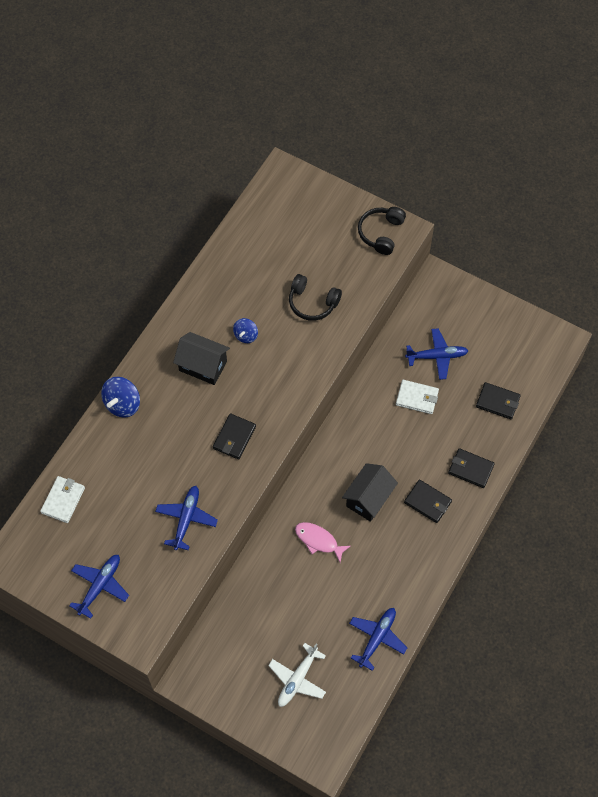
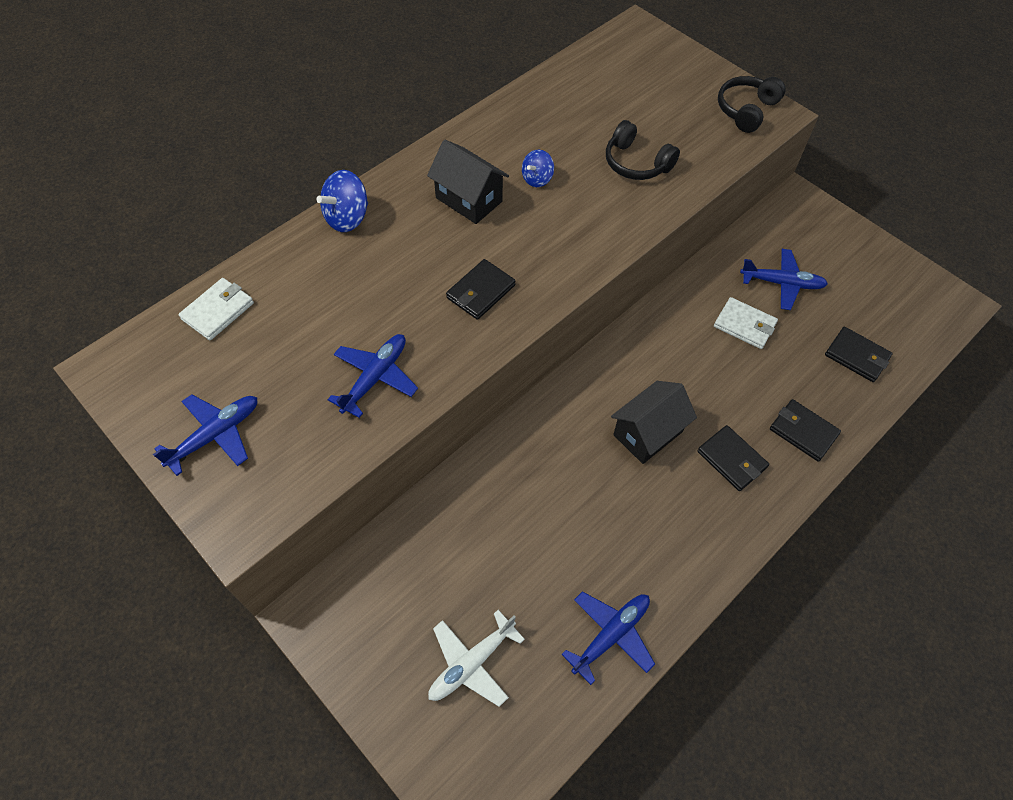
camera: 15 degrees right, 5 degrees down
(318, 540) = (562, 470): pink fish -> none

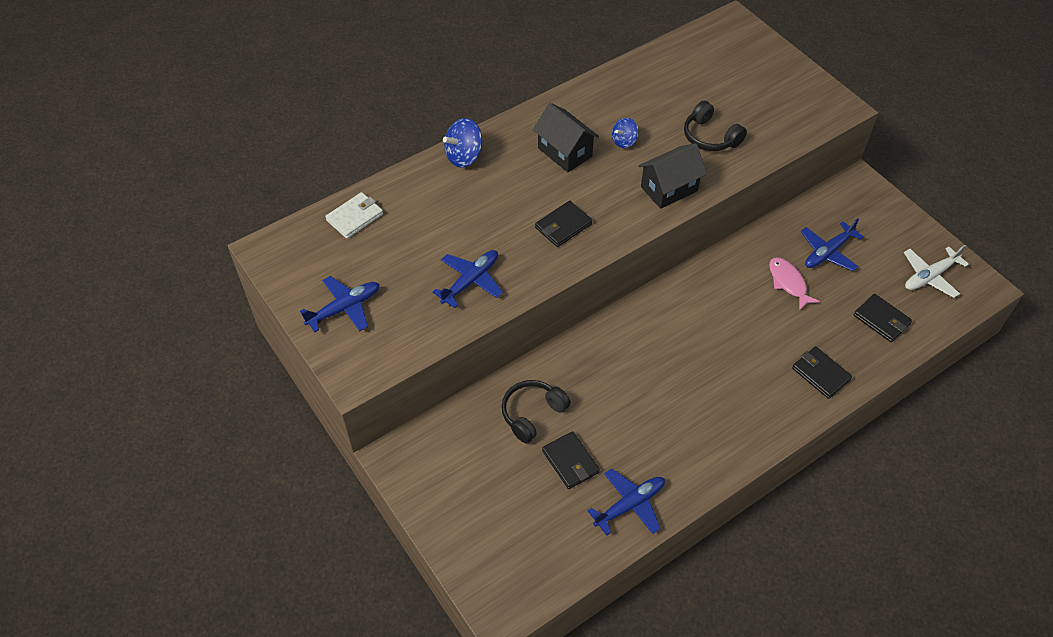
camera: 10 degrees right, 5 degrees down
(472, 663) = (516, 509): white plane -> white plane (930, 276)
(648, 433) = (688, 359): black house -> black house (669, 189)
(732, 459) = (755, 388): black wallet -> black wallet (570, 462)
(744, 325) = (788, 283): white wallet -> pink fish
(746, 110) = (814, 102): black headphones -> black headphones (532, 414)
(781, 283) = (828, 252): blue plane -> blue plane turned 120 degrees clockwise

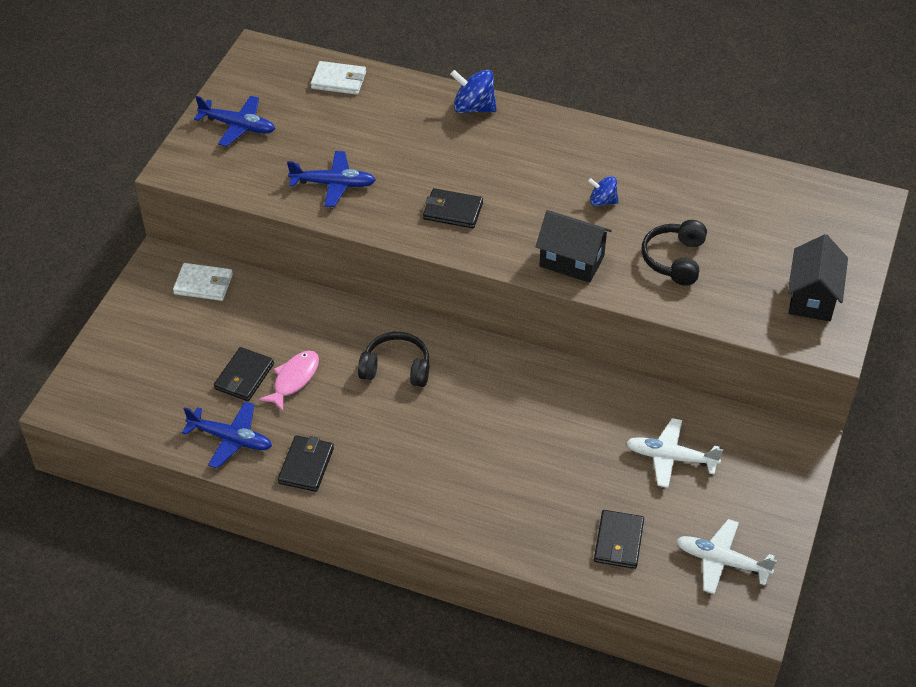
camera: 55 degrees right, 5 degrees down
(446, 439) = (203, 284): none -> white wallet
(532, 414) = (274, 326): black headphones -> black headphones (396, 368)
(564, 152) = (546, 168): black house -> black house (812, 297)
(788, 283) = (596, 442): pink fish -> pink fish (294, 379)
(820, 374) = (500, 518): black wallet -> black wallet (306, 465)
(828, 252) = (671, 458): blue plane -> white plane

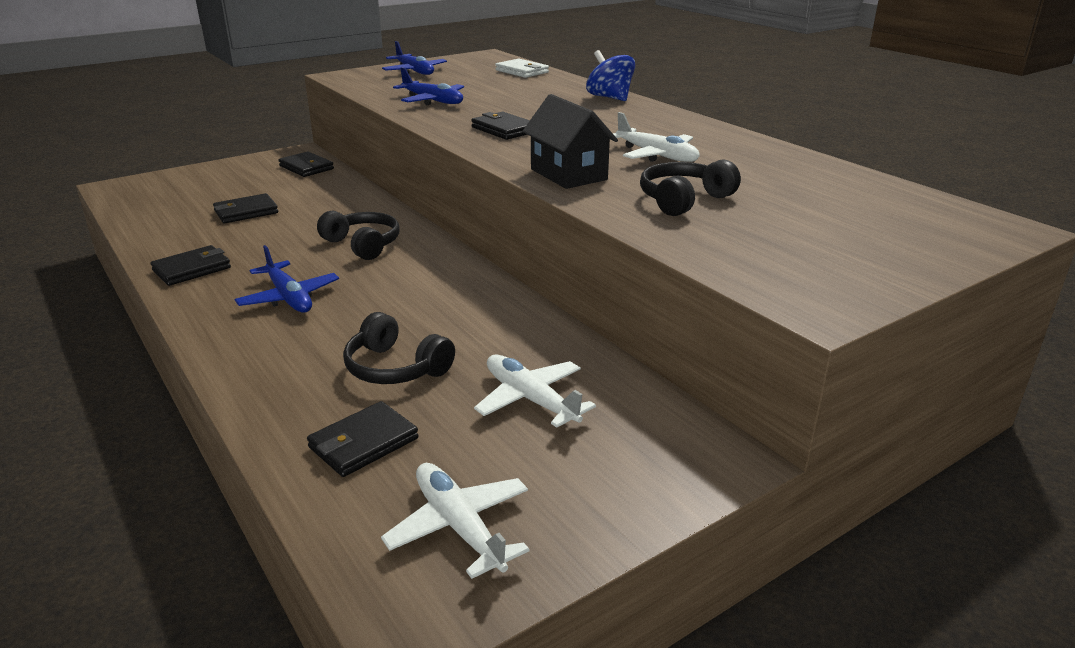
camera: 35 degrees right, 20 degrees down
(203, 284) = (306, 167): white wallet -> black wallet
(230, 439) = (172, 236): blue plane -> blue plane (288, 297)
(294, 379) = (276, 224): pink fish -> none
(569, 477) = (395, 368): none -> black headphones
(602, 201) = (656, 155): blue spinning top -> white plane
(812, 297) = (834, 267): black house -> none

